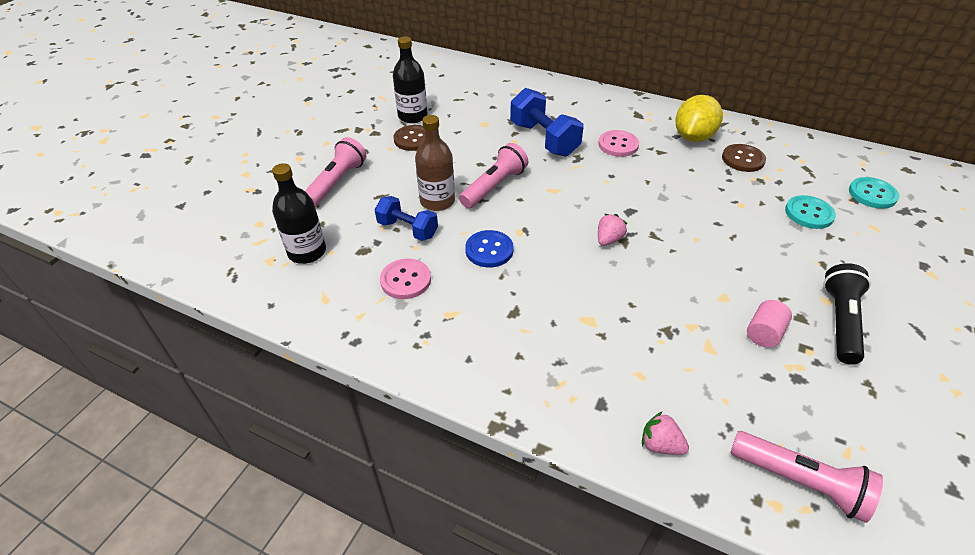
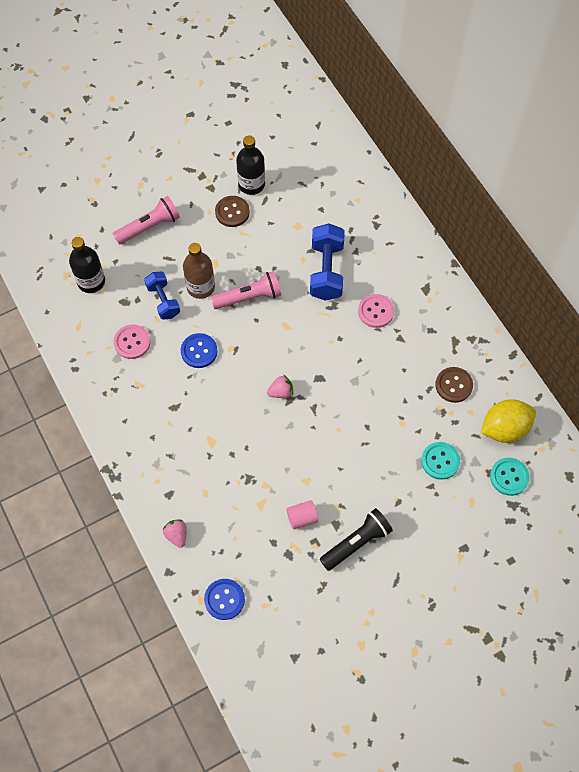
camera: 35 degrees right, 20 degrees up
(693, 137) = (442, 340): yellow lemon -> yellow lemon (504, 428)
(800, 481) = (224, 599): pink flashlight -> blue button

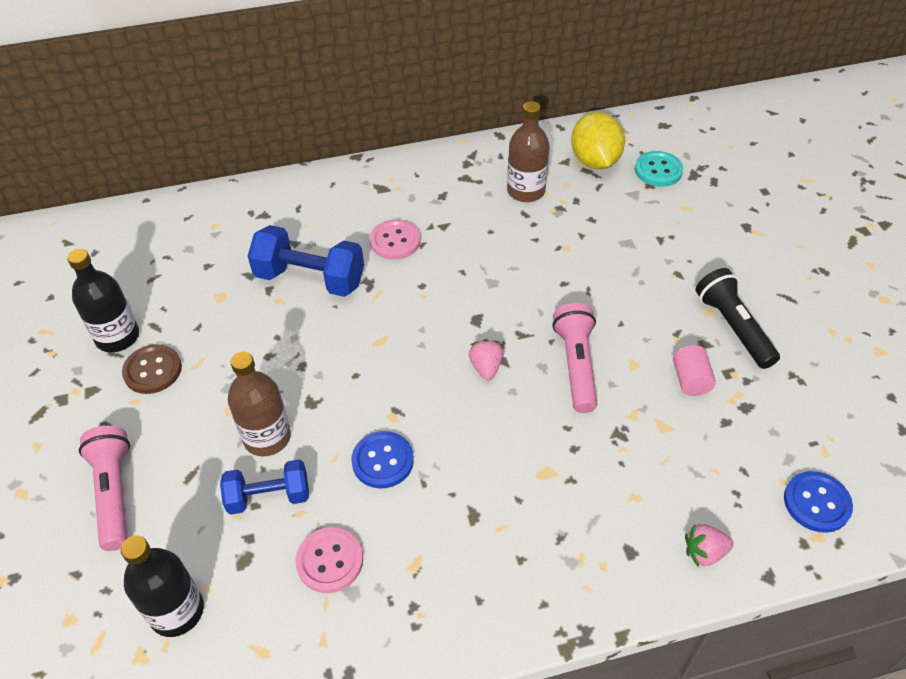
camera: 75 degrees left, 15 degrees down
(249, 297) = (313, 377): pink flashlight -> pink flashlight (576, 365)
(440, 461) = (627, 224): turquoise button -> none
(453, 385) = (526, 191): brown button -> brown bottle

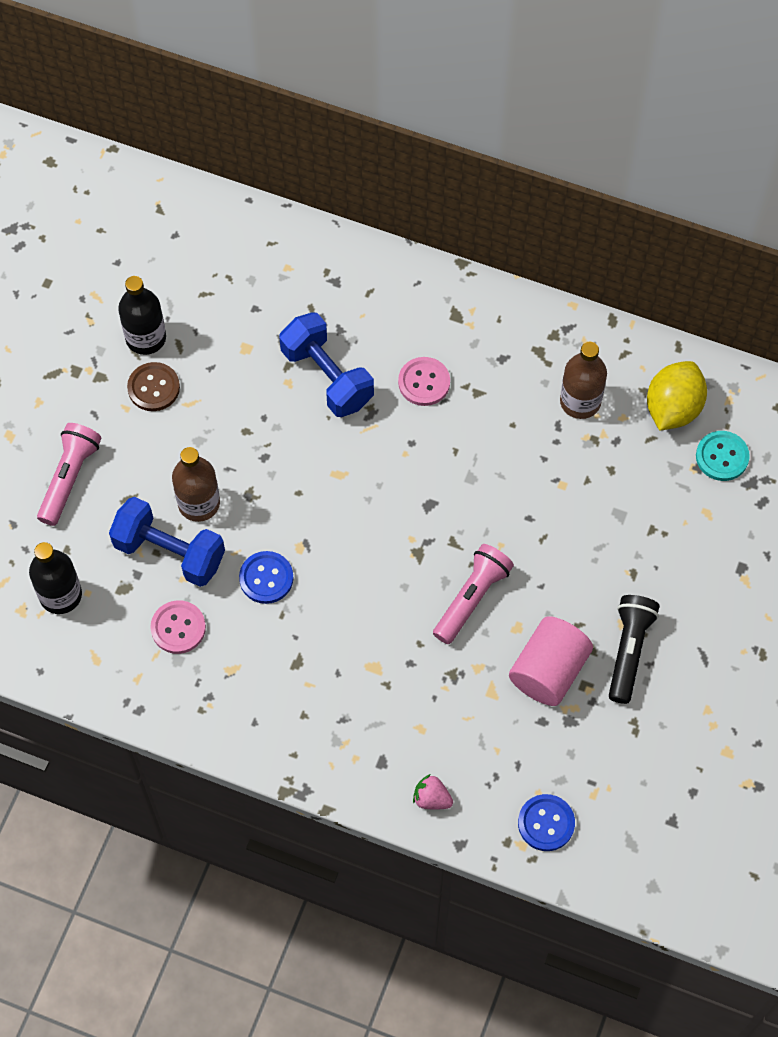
camera: 35 degrees right, 15 degrees up
(269, 497) = (169, 552): blue dumbbell -> blue dumbbell, size x1.55
(486, 367) = (401, 553): pink strawberry -> none
(690, 380) = (549, 671): pink cylinder -> pink cylinder, size x1.85

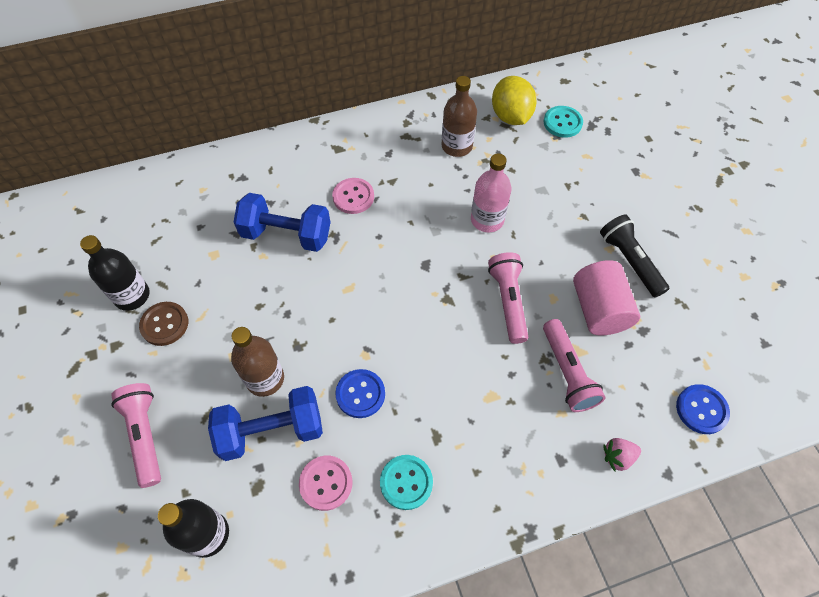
camera: 40 degrees left, 5 degrees down
(241, 678) = (406, 482): none -> turquoise button
(461, 700) = (567, 372): none -> pink flashlight
(532, 504) = (487, 220): none -> pink bottle

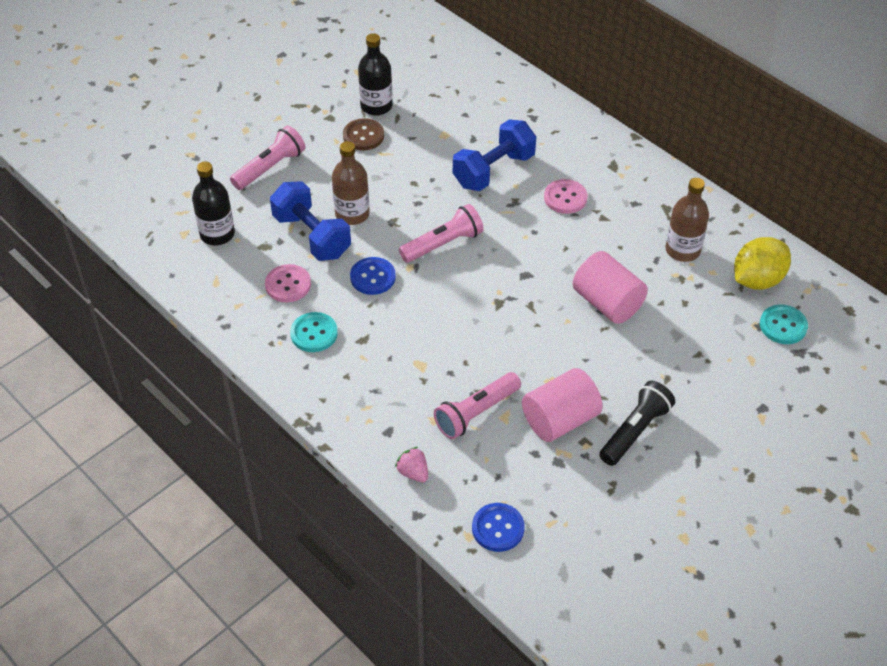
camera: 65 degrees right, 10 degrees down
(286, 235) = (494, 170): blue dumbbell -> blue dumbbell turned 60 degrees clockwise
(487, 220) = (607, 303): pink bottle -> pink cylinder
(508, 301) = (524, 347): pink flashlight -> pink flashlight (443, 244)

